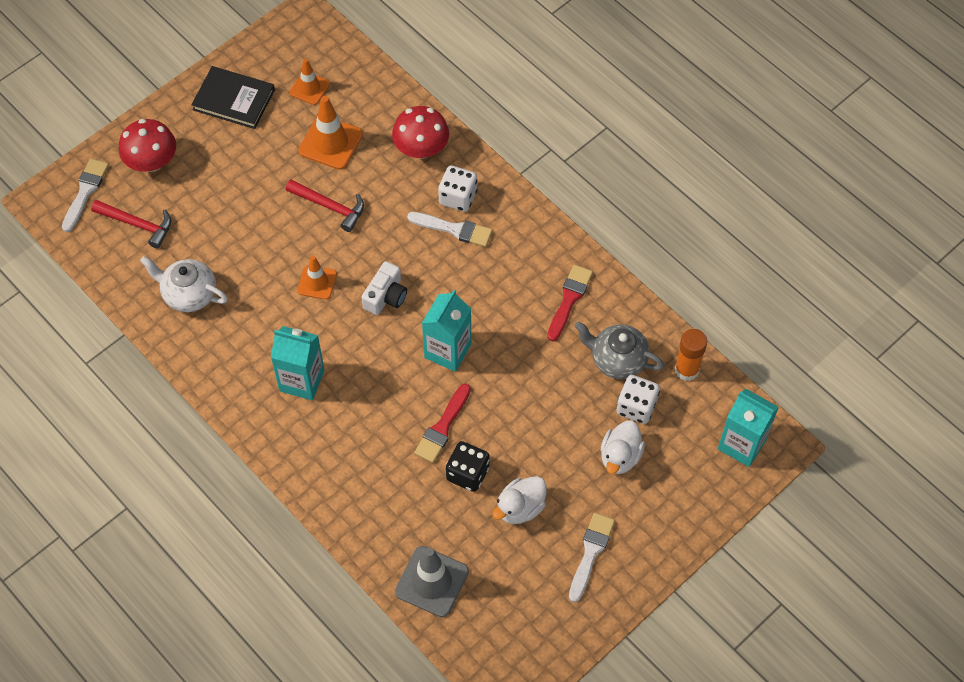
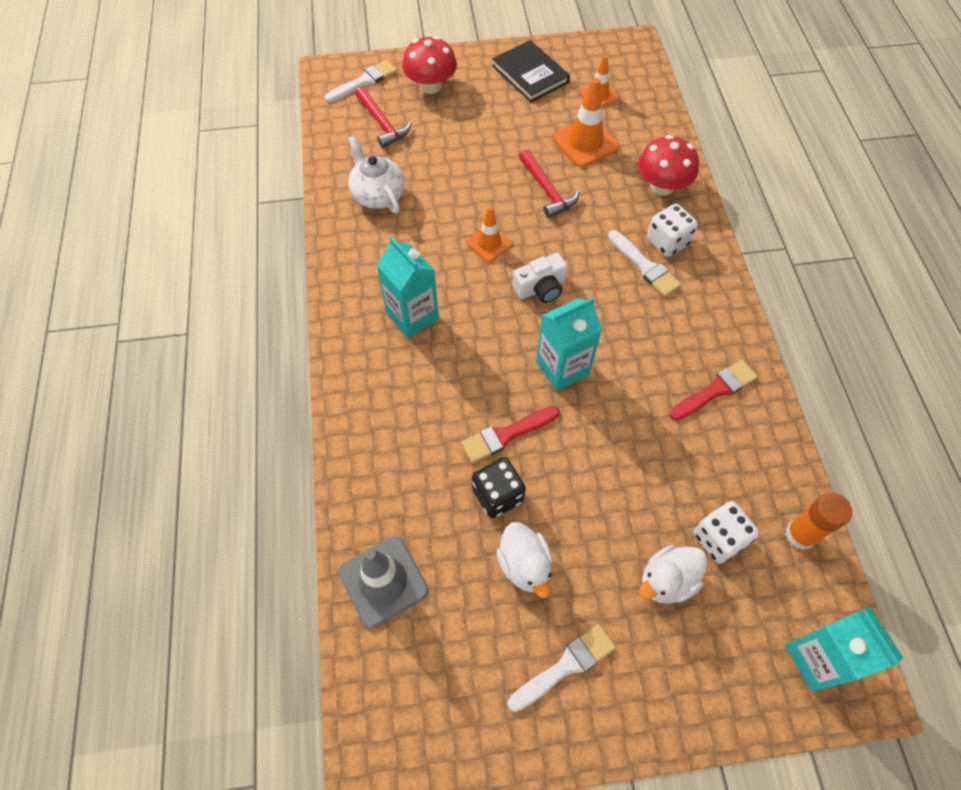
camera: 35 degrees right, 0 degrees up
(520, 508) = (525, 565): white duck -> white duck turned 105 degrees counterclockwise
(617, 360) = (728, 477): grey teapot -> none

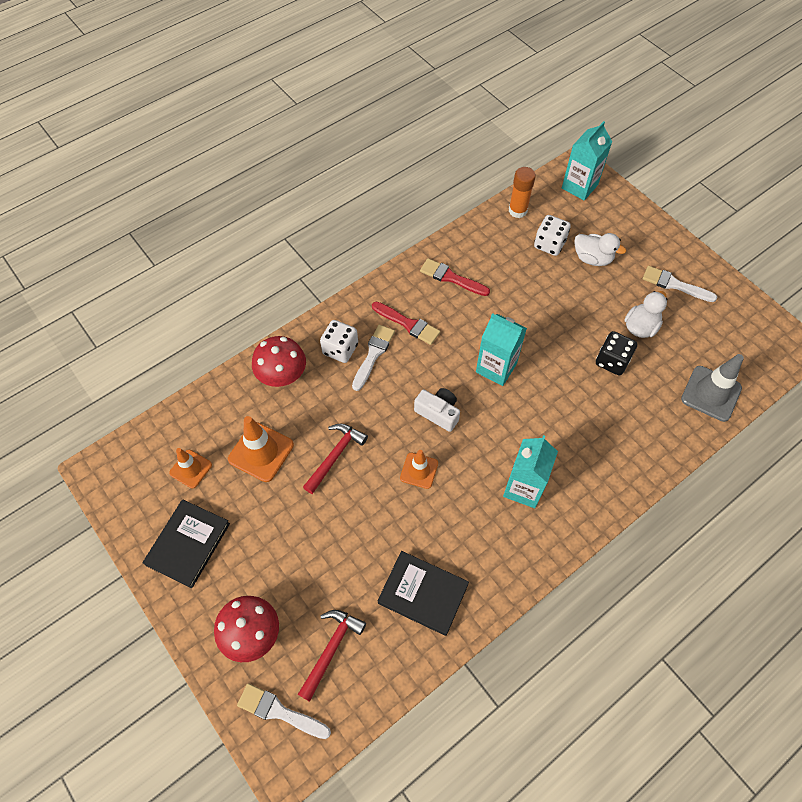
camera: 120 degrees left, 0 degrees up
(377, 195) = (423, 593): white teapot -> black book
(506, 435) = (569, 376): red brush -> red brush (408, 324)

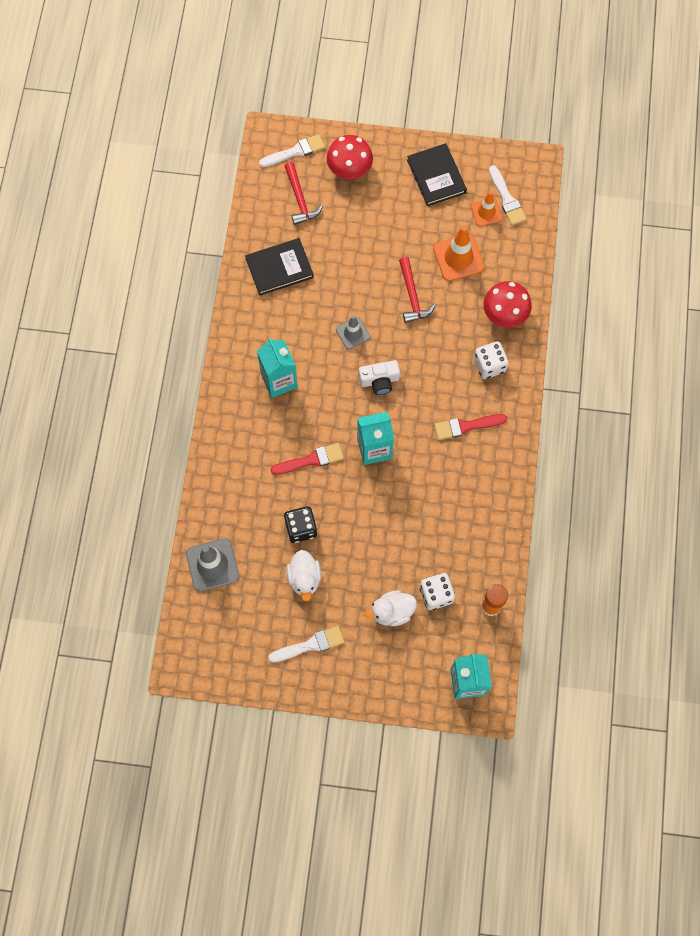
camera: 135 degrees right, 10 degrees up
(373, 354) = (464, 382): white brush -> white brush (506, 199)
(419, 470) = (353, 333): orange traffic cone -> grey traffic cone
(451, 278) = (476, 493): red brush -> red brush (311, 460)

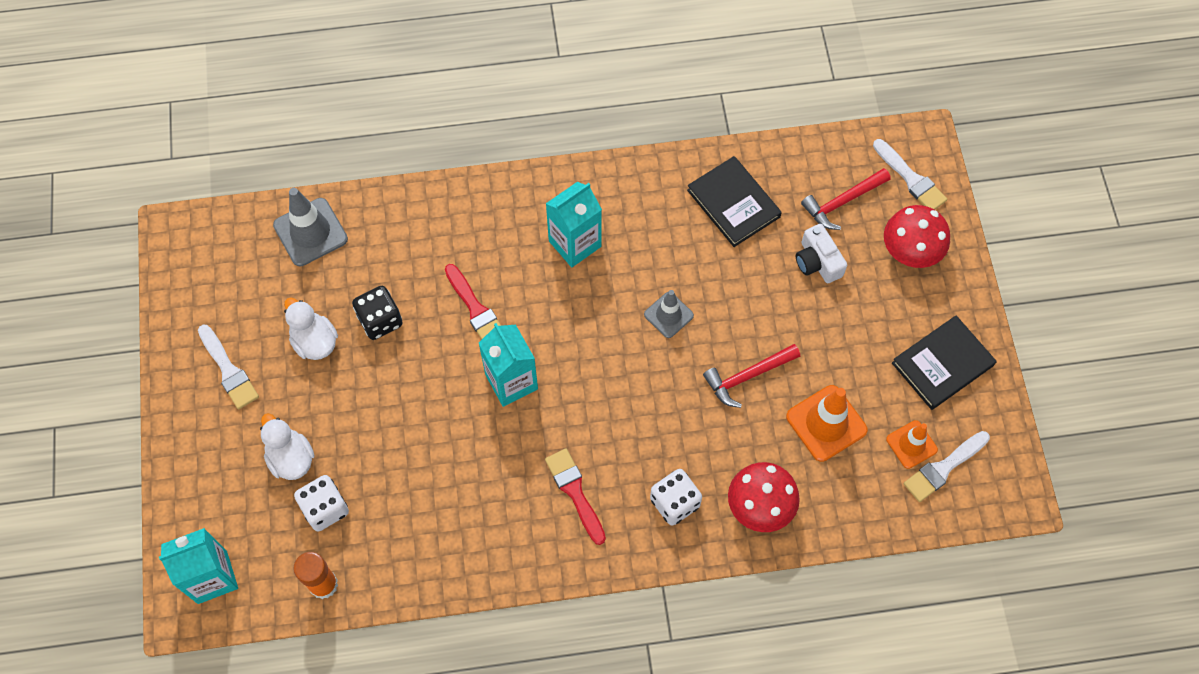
camera: 75 degrees right, 5 degrees down
(304, 578) = (314, 341): white duck -> white duck turned 75 degrees clockwise
(379, 381) = (609, 365): white camera -> white camera (817, 262)

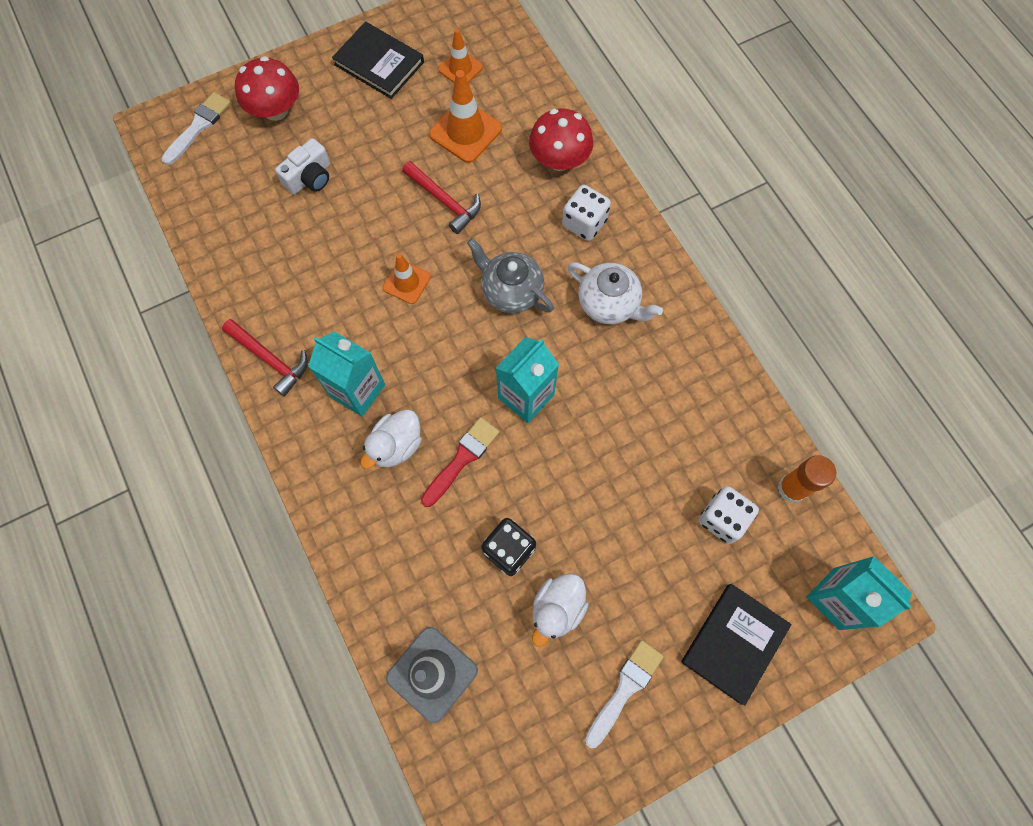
camera: 110 degrees left, 5 degrees up
(291, 458) = (689, 576): white duck -> white duck (396, 445)
(575, 492) = (609, 304): red brush -> white teapot
(624, 405) = (510, 291): none -> grey teapot
(668, 315) = (406, 282): grey traffic cone -> orange traffic cone
(733, 203) = (268, 262): black book -> black book (734, 643)
(842, 202) = (240, 173): red hammer -> red hammer (270, 359)
(943, 468) = (472, 43): white brush -> none

